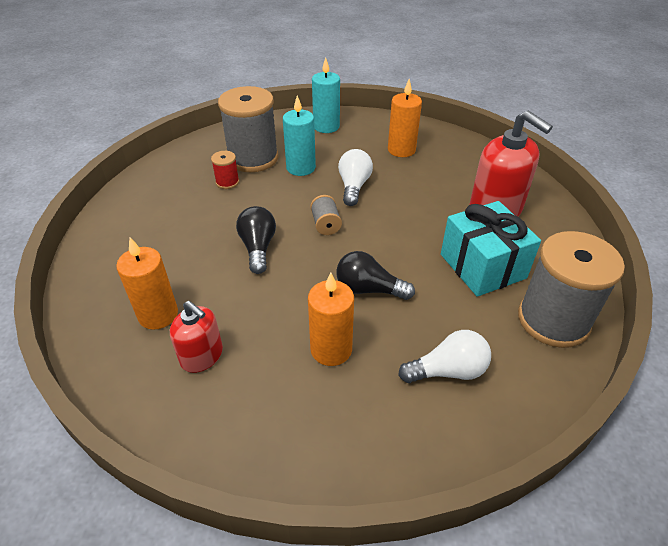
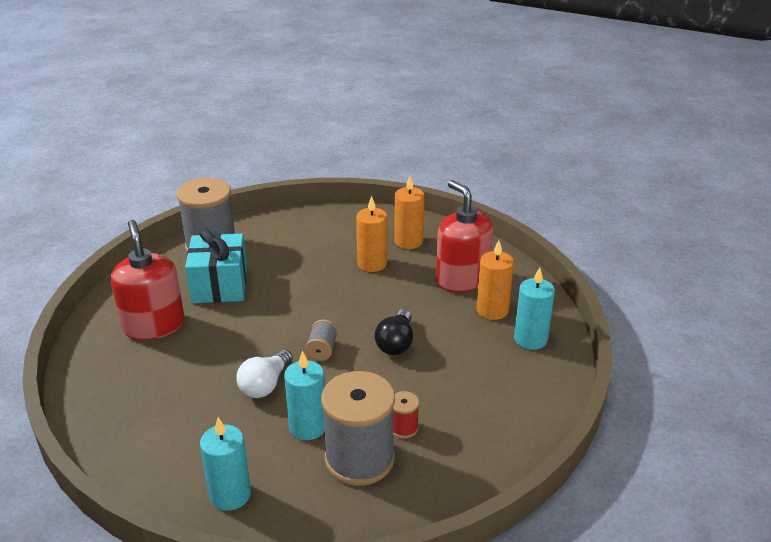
camera: 160 degrees left, 10 degrees down
(113, 287) = (530, 339): none -> turquoise candle
(202, 356) = (462, 279): red soap dispenser -> red soap dispenser, size x1.69
(368, 289) = (321, 290): black light bulb -> none
(401, 150) = (169, 422): orange candle -> orange candle (408, 241)
(448, 371) = (305, 239): white light bulb -> none

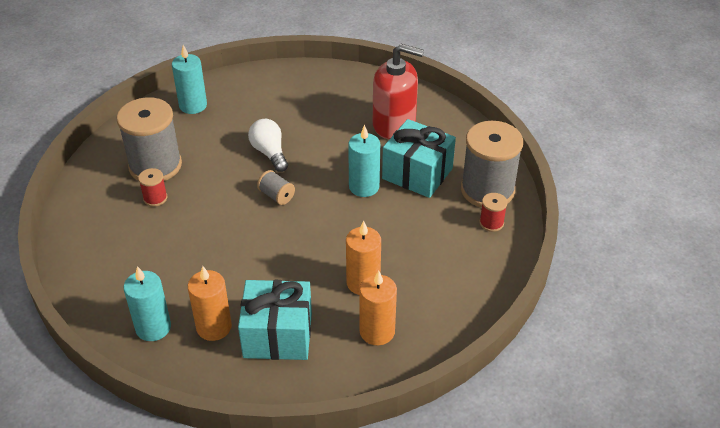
camera: 125 degrees right, 10 degrees up
(250, 233) = (491, 223): none -> red spool
(308, 427) = (208, 156): turquoise candle -> turquoise candle (364, 187)
(396, 343) = (240, 240): black light bulb -> none
(462, 279) = (278, 335): red soap dispenser -> turquoise gift

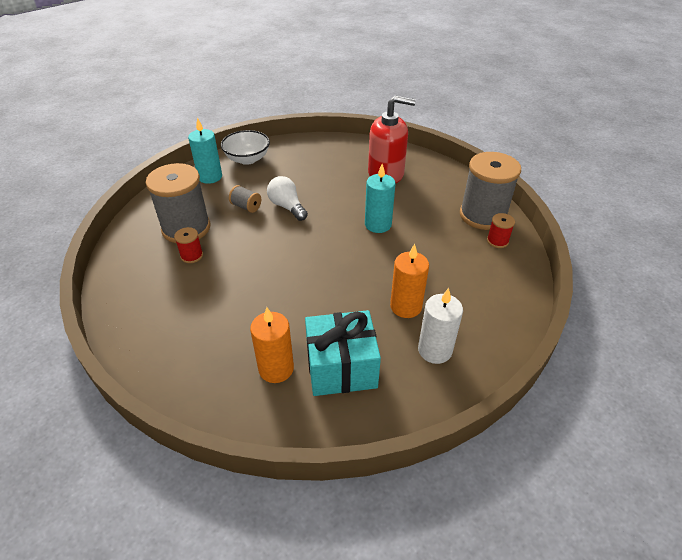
camera: 10 degrees left, 0 degrees up
(153, 327) = (214, 378): turquoise candle -> none
(240, 87) = (247, 159): none -> white bowl
(276, 196) = (303, 241): grey spool -> grey spool (246, 207)
(377, 331) = (435, 350): orange candle -> white candle
(417, 173) = (419, 209): turquoise gift -> none

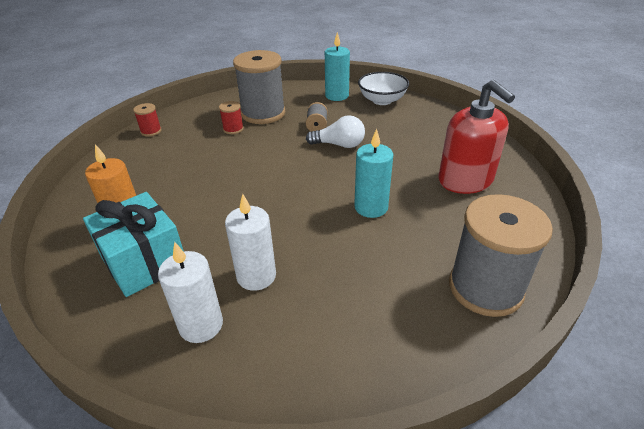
camera: 60 degrees right, 5 degrees down
(287, 206) = (339, 145): white light bulb -> white light bulb turned 75 degrees clockwise
(406, 306) = (256, 276): orange candle -> white candle
(497, 241) = (447, 321): red spool -> red spool (151, 131)

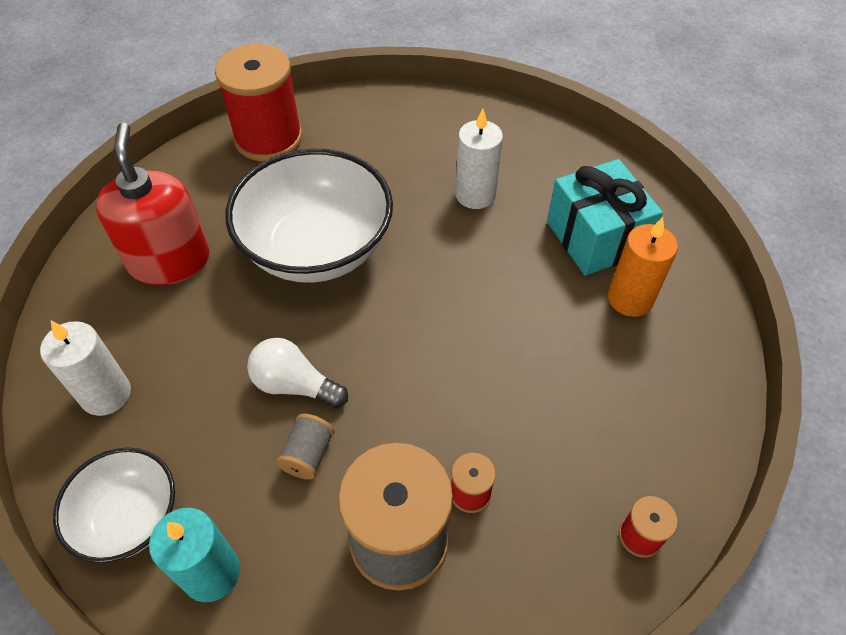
camera: 165 degrees left, 15 degrees up
(201, 325) = (531, 163): white candle -> white candle (106, 394)
(371, 207) = (317, 248): turquoise candle -> white bowl
(485, 288) = (268, 138): grey spool -> red spool

